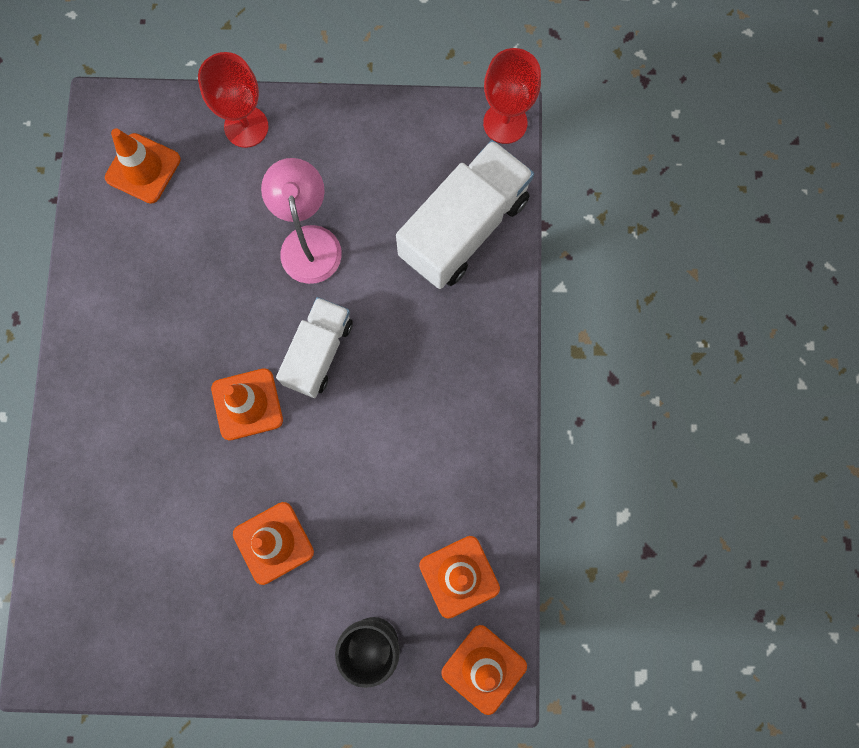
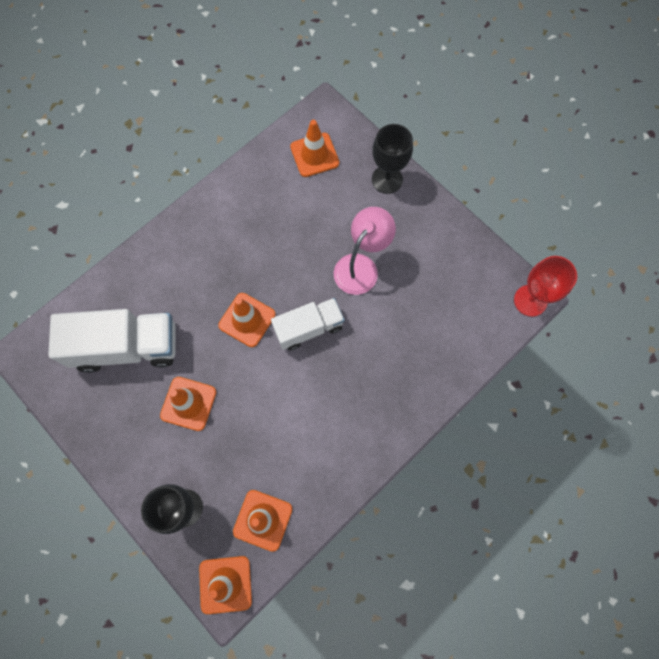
camera: 45 degrees right, 5 degrees down
(246, 127) = (387, 179): red goblet -> black goblet
(463, 228) = (451, 335): white truck -> white truck (127, 347)

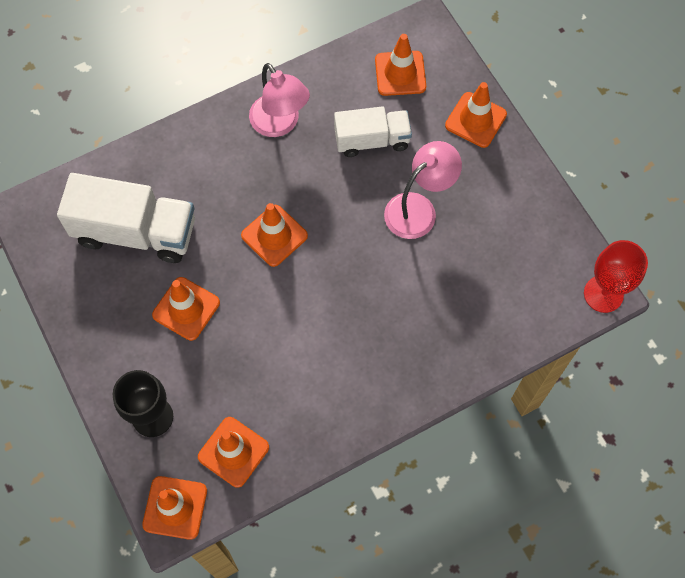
camera: 15 degrees right, 5 degrees down
(226, 222) = (280, 124): none -> pink lamp
(308, 328) = (340, 261): white truck -> white truck (372, 140)
(387, 179) = (475, 120): black goblet -> orange traffic cone

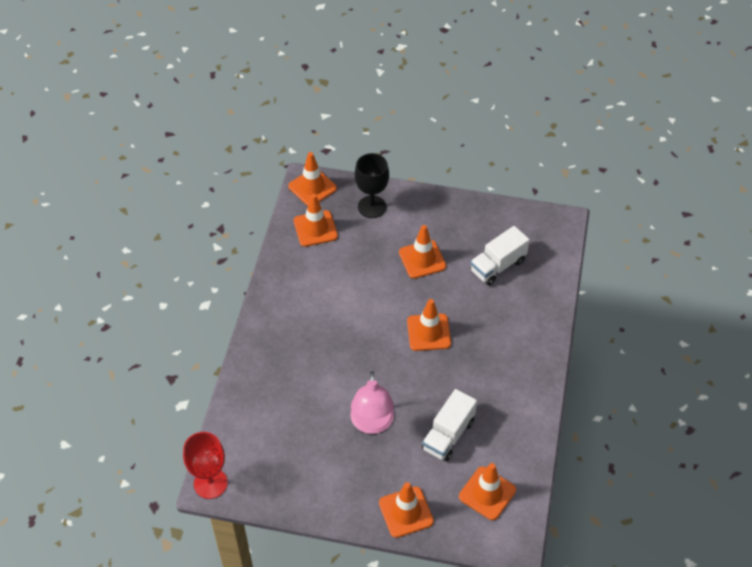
camera: 130 degrees right, 15 degrees down
(135, 232) = (498, 266): white truck -> white truck, size x0.63
(280, 124) = (509, 390): pink lamp -> none

